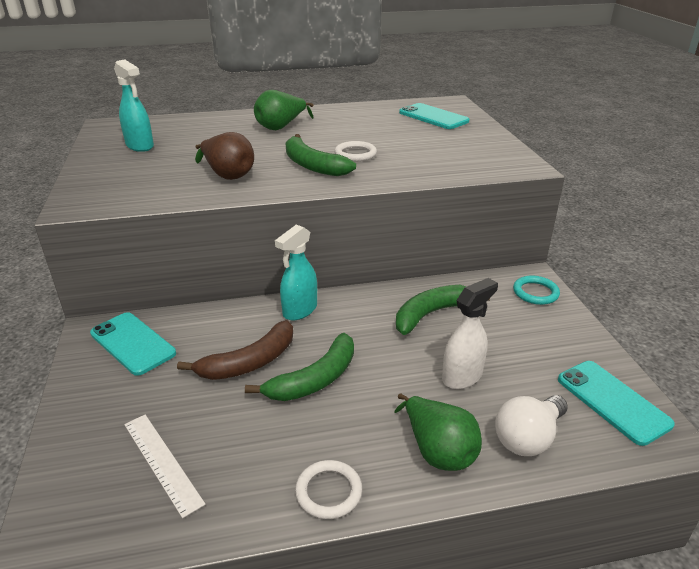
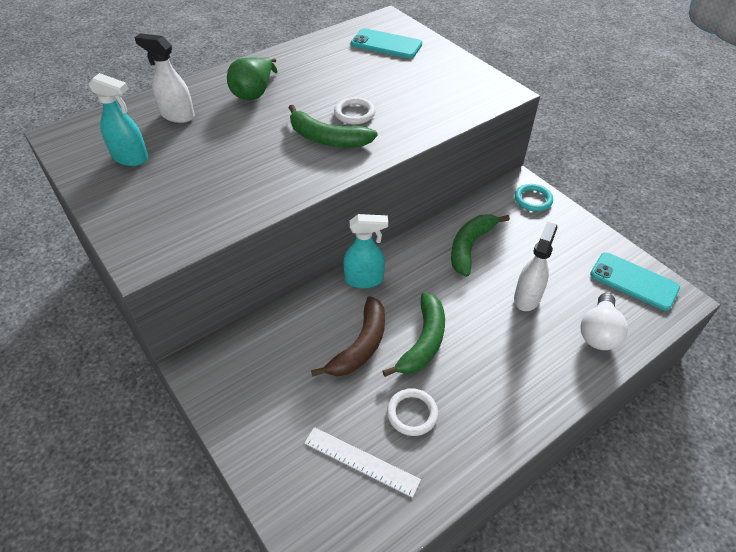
camera: 25 degrees left, 15 degrees up
(133, 343) = (245, 365): turquoise phone -> none
(204, 129) = (177, 115): none -> white spray bottle
(228, 175) = (258, 173): brown pear -> none
(299, 310) = (364, 279): turquoise spray bottle -> turquoise spray bottle turned 105 degrees counterclockwise
(328, 492) = (498, 430): white ring -> white ring (412, 413)
(438, 450) = (548, 367): green pear -> none

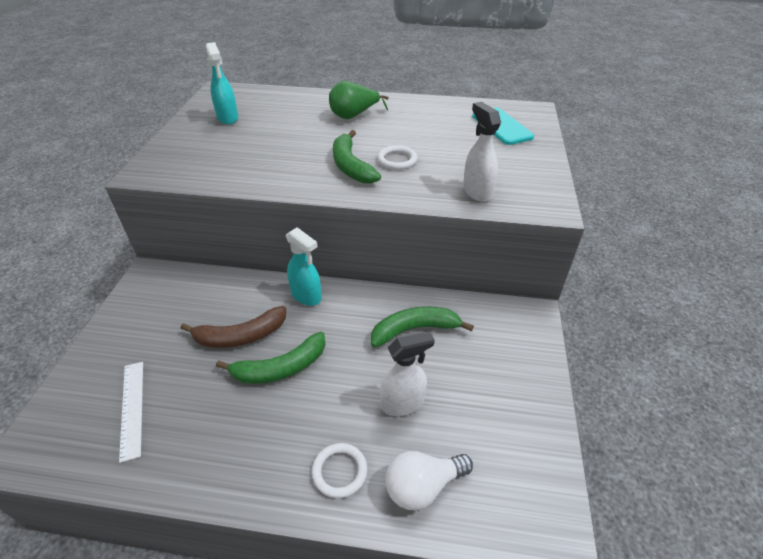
camera: 45 degrees right, 5 degrees down
(177, 115) = (289, 107): white spray bottle -> white spray bottle (477, 191)
(412, 413) = (201, 408): white ring -> white ring (339, 471)
(533, 199) = (525, 332): turquoise ring -> none
(634, 281) = (526, 475): turquoise phone -> none

